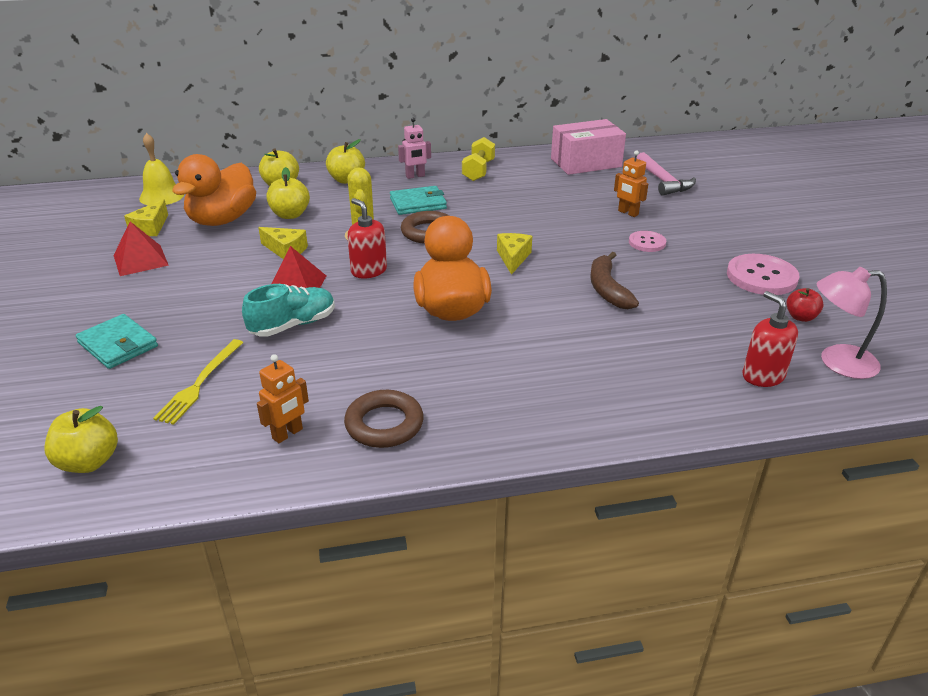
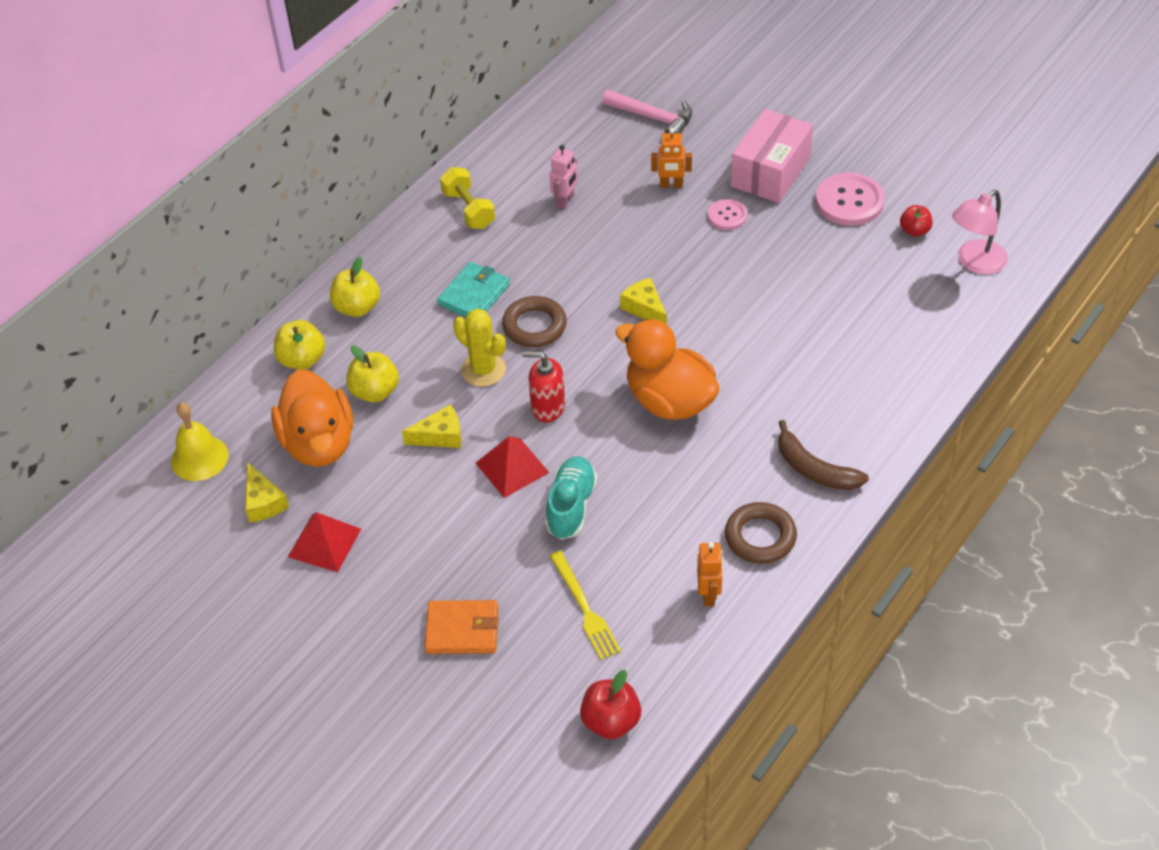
camera: 40 degrees left, 15 degrees up
(89, 462) = (611, 721): yellow apple -> red apple
(118, 344) = (462, 630): turquoise wallet -> orange wallet
(415, 176) = (417, 257): pink robot -> pink robot (565, 201)
(586, 163) = (554, 132): pink box -> pink box (770, 172)
(607, 289) = (757, 294): brown banana -> brown banana (814, 469)
(763, 376) = (943, 310): red soap dispenser -> none

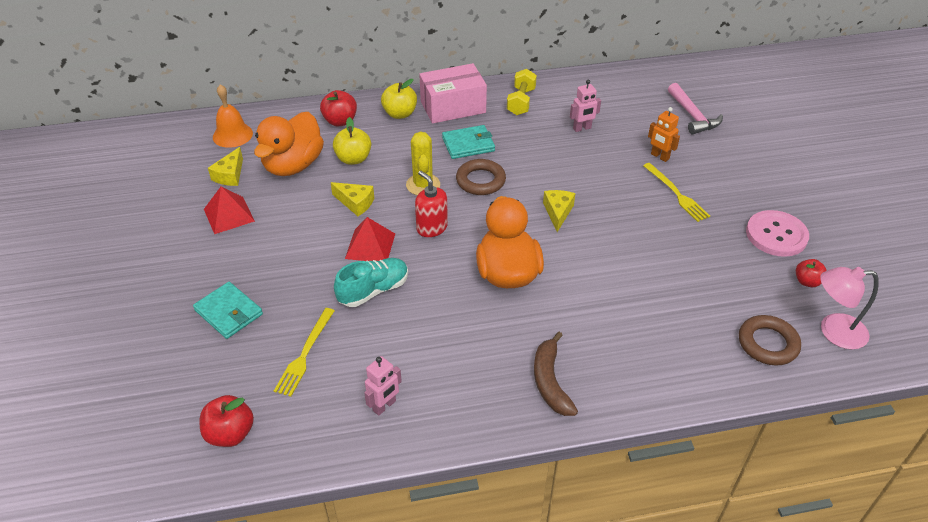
camera: 40 degrees right, 5 degrees down
(199, 458) = (232, 135): yellow bell -> orange bell
(302, 360) = (340, 121): yellow apple -> red apple
(462, 630) = (228, 312): orange wallet -> turquoise wallet
(709, 595) = (384, 406): orange robot -> pink robot
(727, 216) = (676, 194): pink button -> yellow fork
(760, 537) = (461, 396): brown ring -> brown ring (767, 344)
(770, 172) = (737, 186): pink box -> pink box (453, 107)

